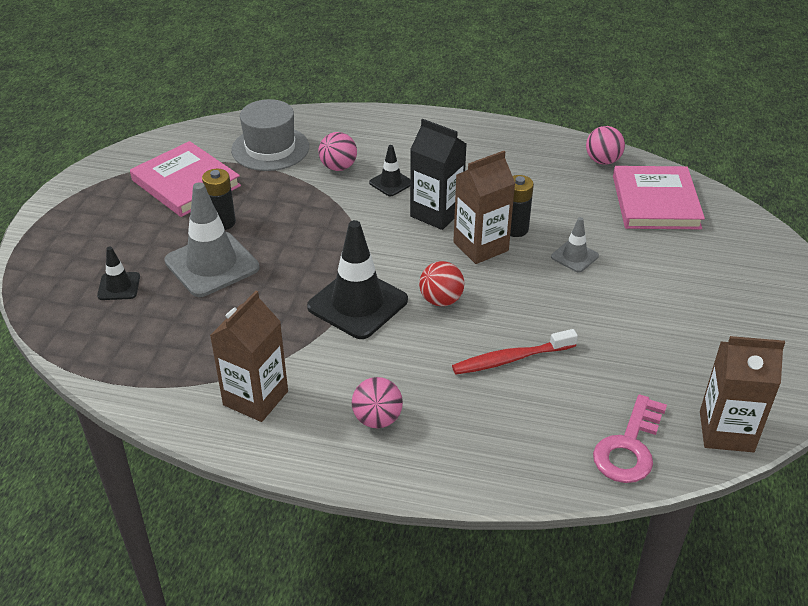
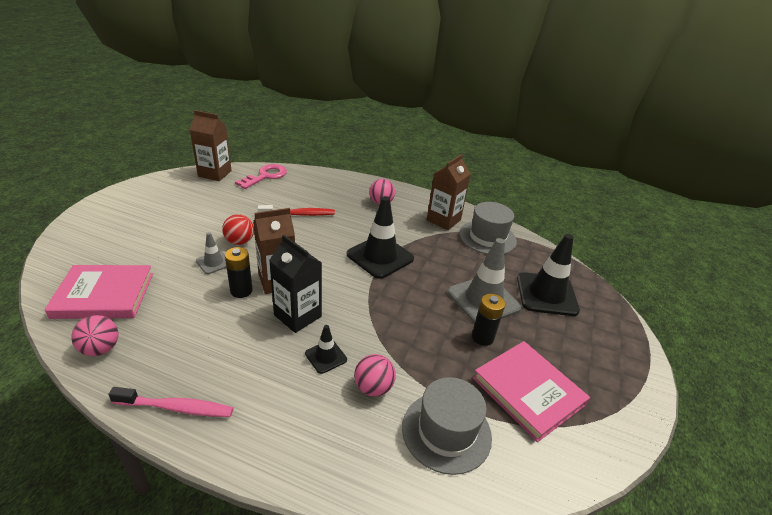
camera: 175 degrees left, 5 degrees down
(119, 286) = (546, 294): black traffic cone -> black traffic cone, size x2.00
(180, 372) = (487, 237): none -> grey hat
(441, 300) = (324, 250): red ball -> red ball (239, 241)
(499, 135) = (177, 408): none -> pink toothbrush
(655, 202) = (104, 295): pink book -> pink book turned 75 degrees clockwise

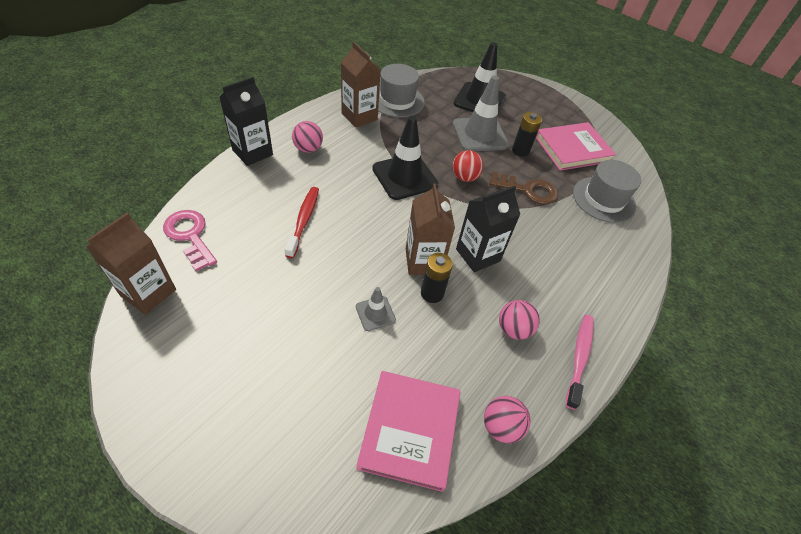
camera: 75 degrees left, 15 degrees up
(239, 241) = (340, 284): red ball -> red ball (464, 177)
(326, 356) = (530, 246): black traffic cone -> none
(359, 181) = (252, 152): none -> black carton
(373, 387) = (565, 225): pink ball -> pink ball (513, 329)
(416, 349) = (528, 190): none -> brown key

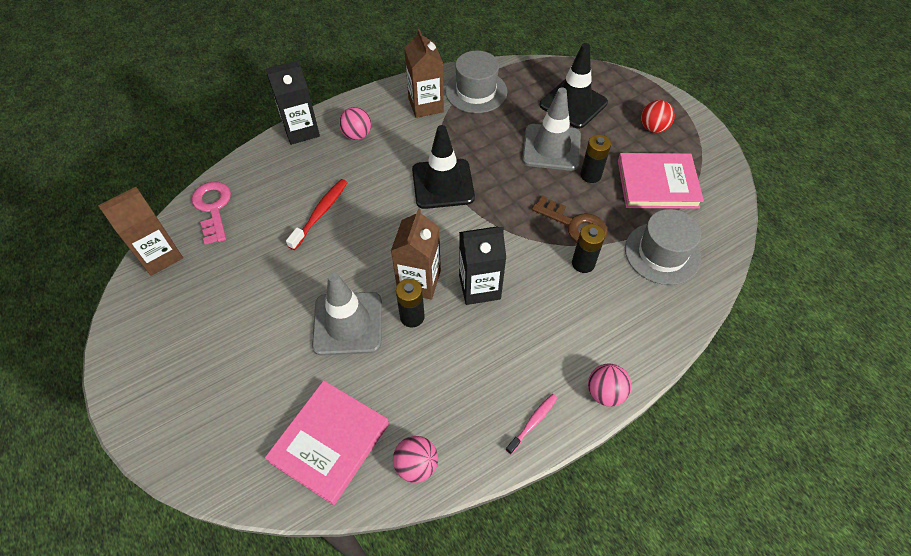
camera: 25 degrees right, 5 degrees up
(375, 313) = (348, 323): grey traffic cone -> grey traffic cone, size x2.00
(464, 177) = (508, 196): red ball -> red ball (653, 128)
(513, 329) = (478, 374): pink ball -> pink ball (605, 392)
(550, 219) = (583, 263): none -> black battery
(579, 358) = (533, 422): pink toothbrush -> pink toothbrush, size x0.66

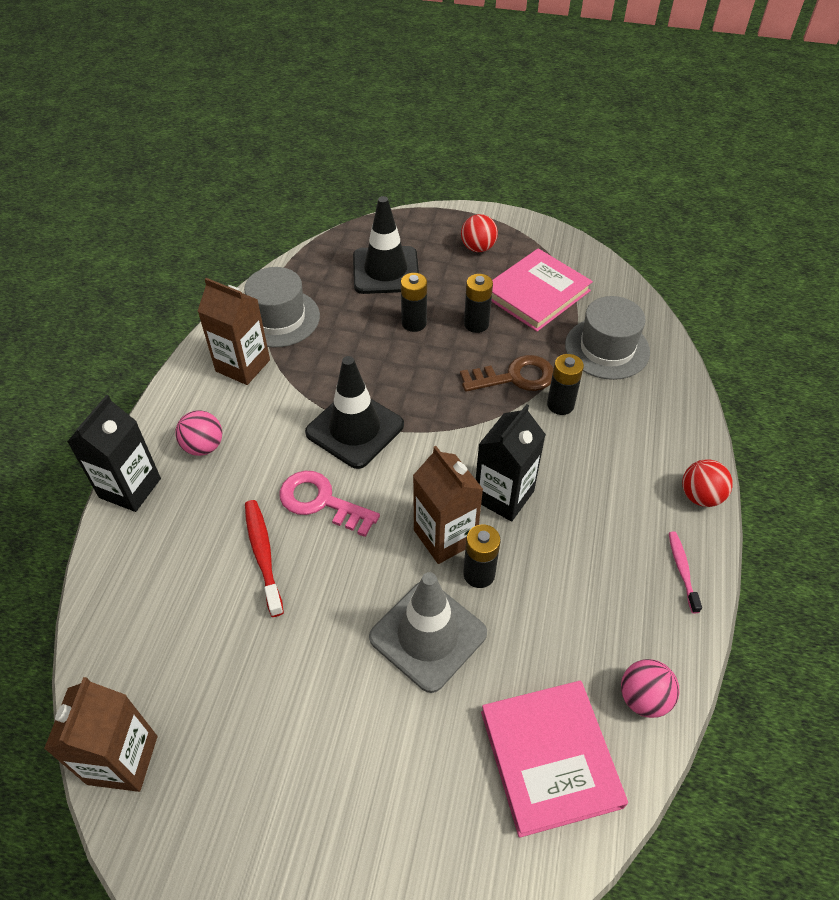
camera: 45 degrees left, 5 degrees down
(213, 208) = (124, 652): pink key -> pink key (321, 502)
(551, 147) = (414, 323): grey traffic cone -> black battery
(605, 392) = (700, 496): pink ball -> red ball

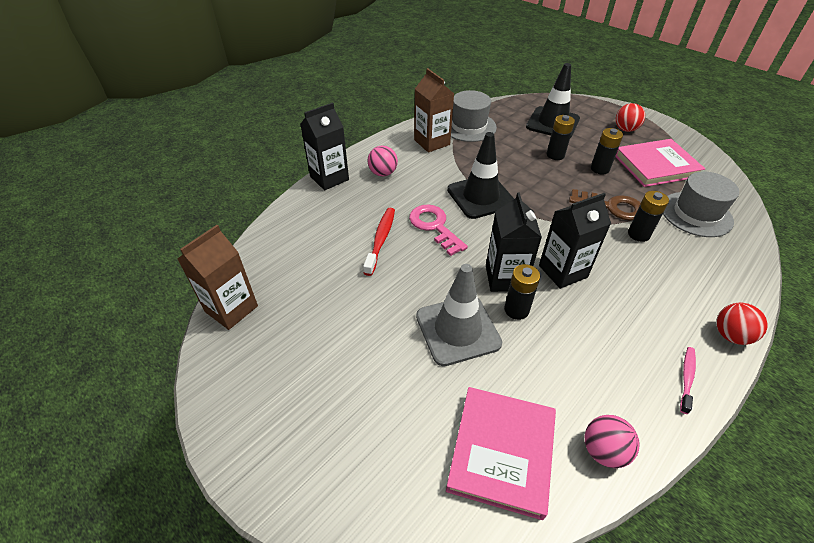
camera: 30 degrees right, 5 degrees down
(445, 536) = (505, 278): brown carton -> black carton

